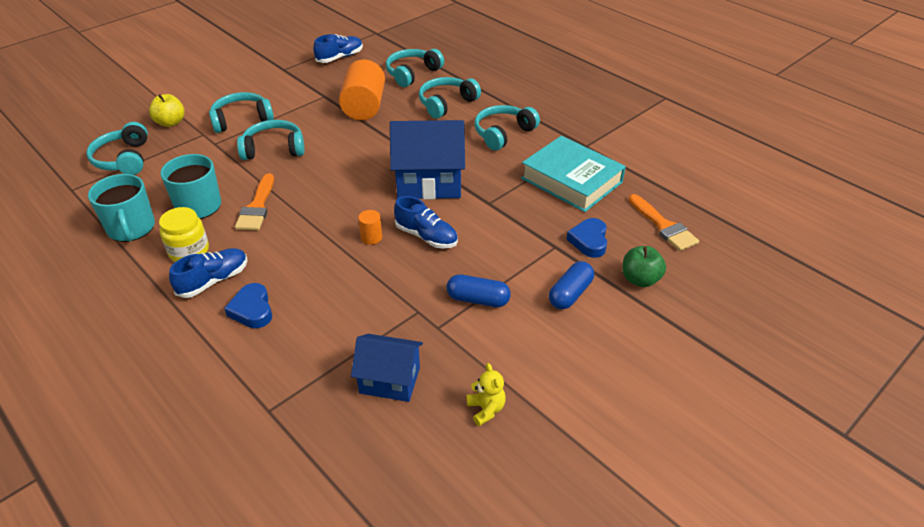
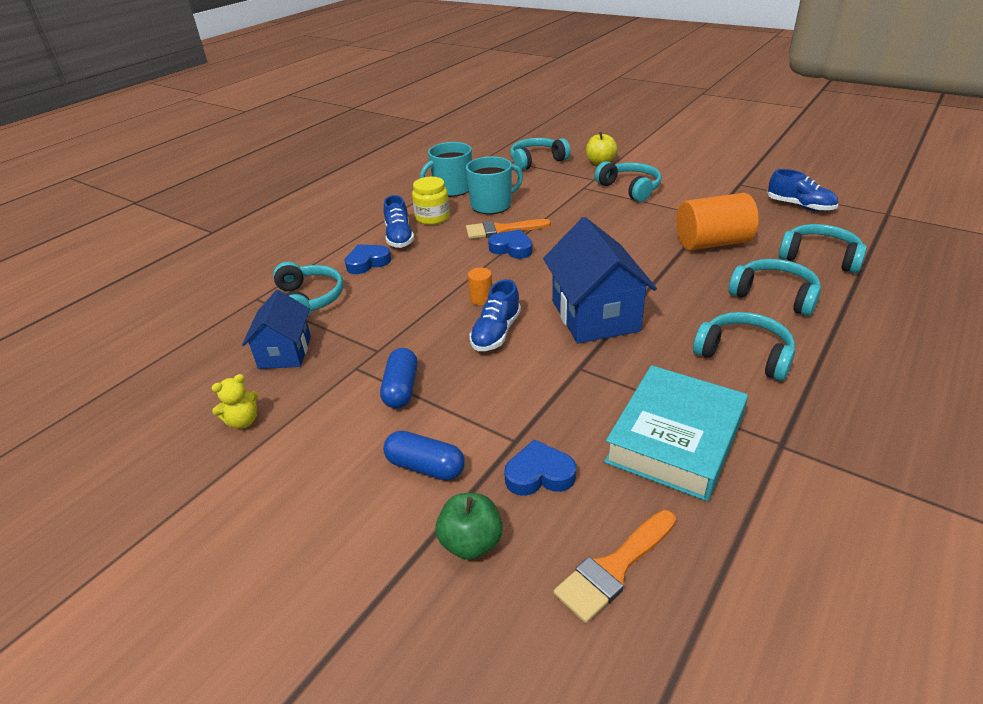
camera: 80 degrees right, 5 degrees down
(213, 280) = (399, 237): blue shoe -> blue shoe turned 45 degrees clockwise
(274, 149) = (594, 215): turquoise headphones -> turquoise headphones (309, 300)
(297, 206) = (511, 248): none -> blue heart

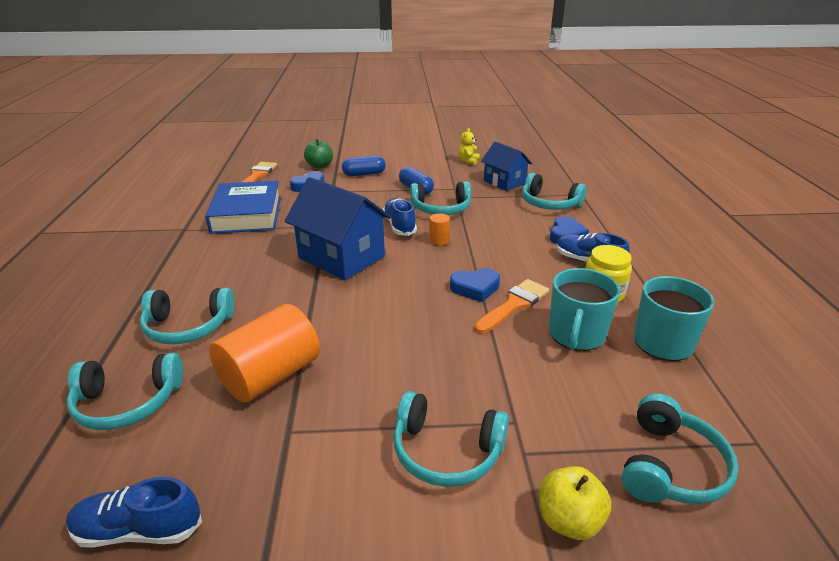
camera: 140 degrees right, 5 degrees down
(675, 439) = (247, 214): turquoise book -> blue book
(744, 355) = (212, 267): turquoise headphones -> turquoise headphones (441, 209)

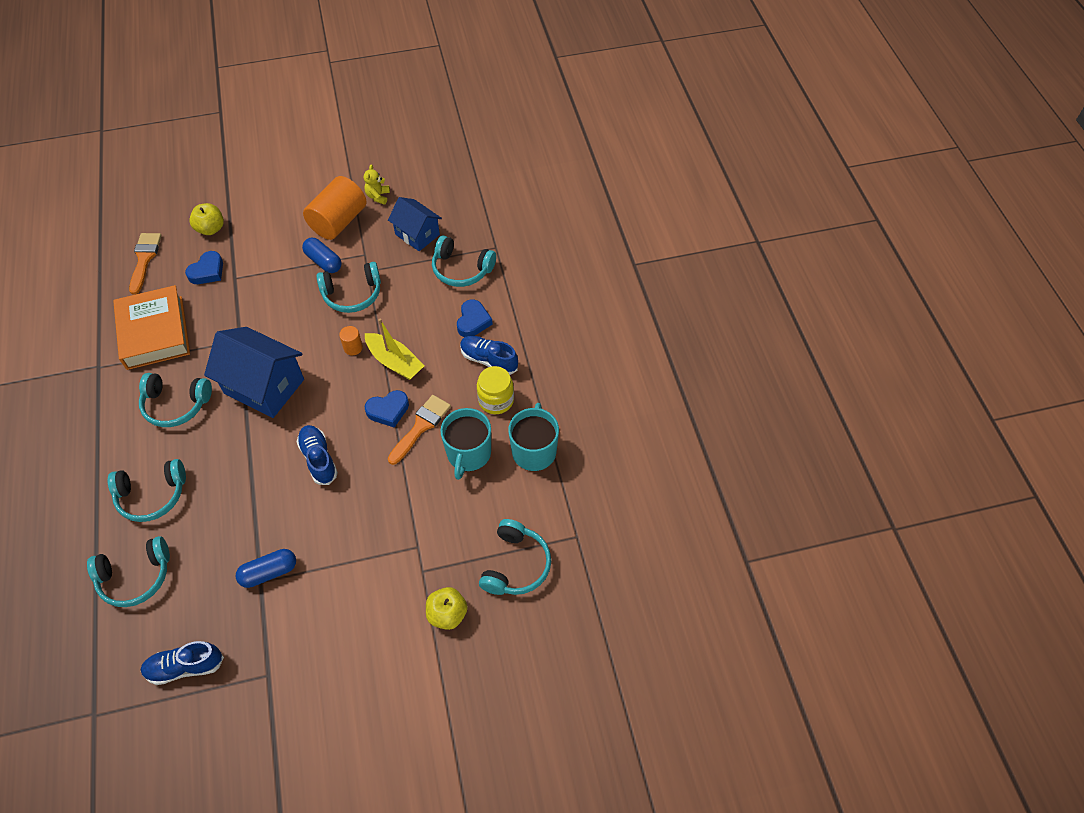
camera: 10 degrees left, 25 degrees up
(247, 214) = (155, 332): blue book -> orange book
(270, 375) = (234, 535): orange cylinder -> orange cylinder (338, 221)
(320, 166) = (211, 229): green apple -> yellow apple
(364, 174) = (264, 239): blue capsule -> blue capsule (269, 572)
(399, 226) = (313, 329): blue shoe -> blue shoe (319, 459)
(446, 451) = (371, 578): turquoise headphones -> turquoise headphones (176, 405)
(483, 254) = (395, 362): none -> yellow boat

